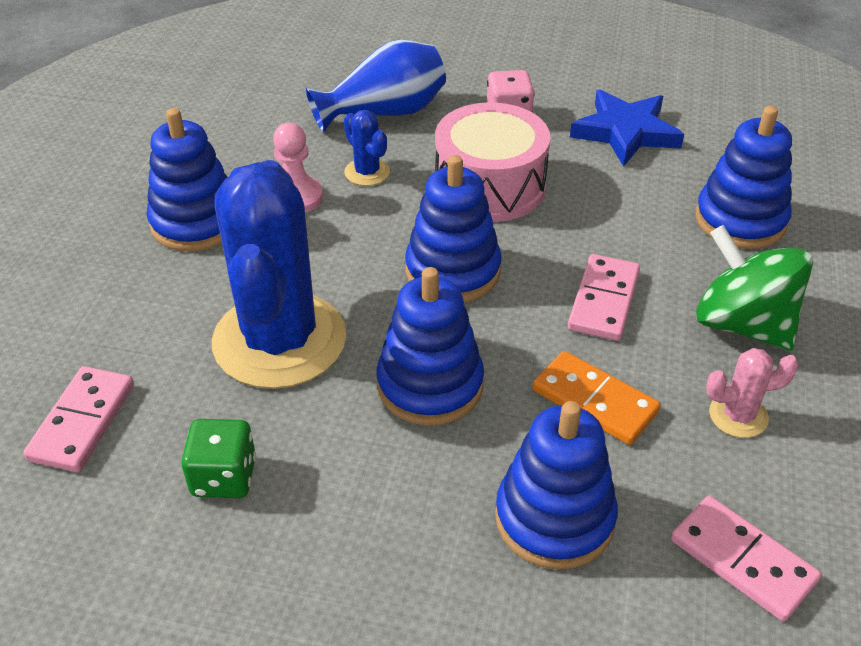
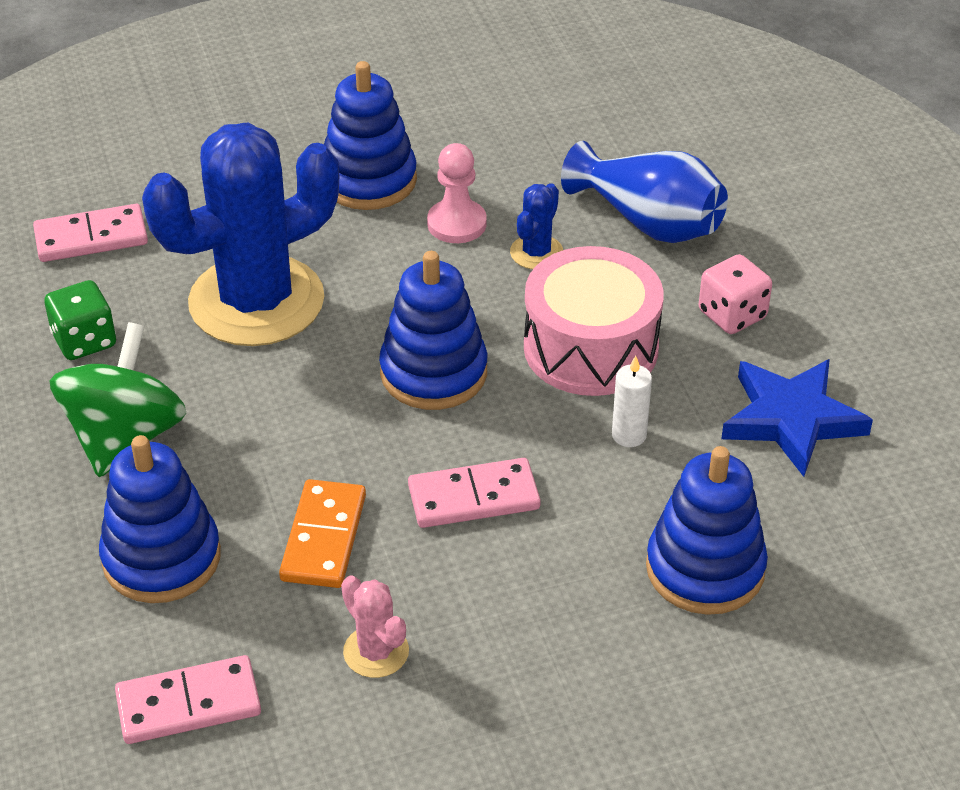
camera: 60 degrees right, 0 degrees up
(430, 385) = (267, 418): blue stacking toy -> none
(591, 203) = (629, 435): none -> white candle
(742, 324) = (519, 619): green spinning top -> green spinning top (125, 437)
(742, 561) = (188, 704): pink domino -> pink domino turned 60 degrees clockwise

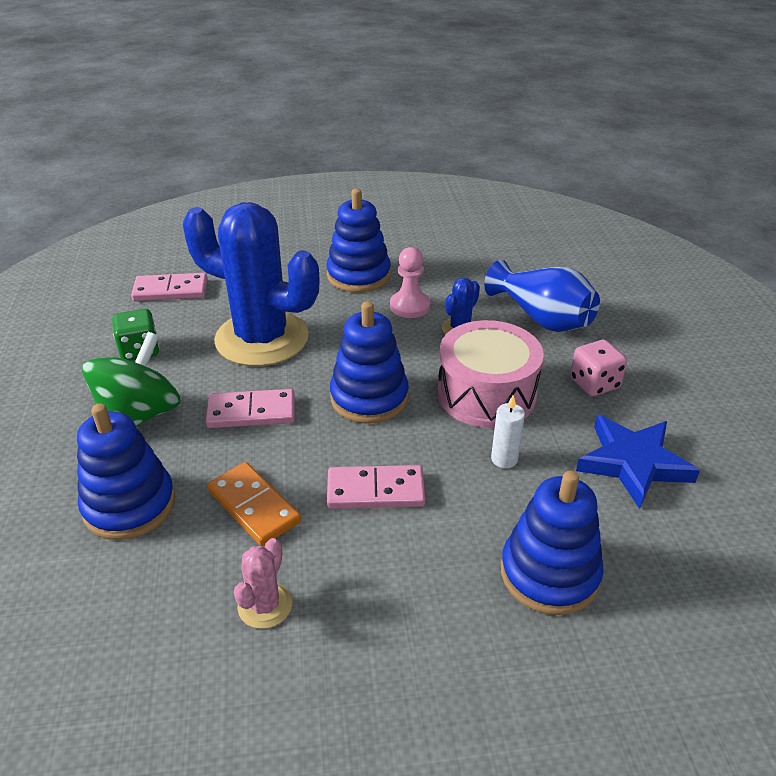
camera: 10 degrees right, 5 degrees down
(188, 704) = (102, 628): pink domino -> pink domino (251, 412)
(256, 301) = (262, 339): blue cactus -> blue cactus turned 45 degrees clockwise
(324, 538) = (254, 506): orange domino -> orange domino turned 60 degrees counterclockwise
(376, 652) = (265, 605): pink cactus -> pink cactus turned 45 degrees clockwise

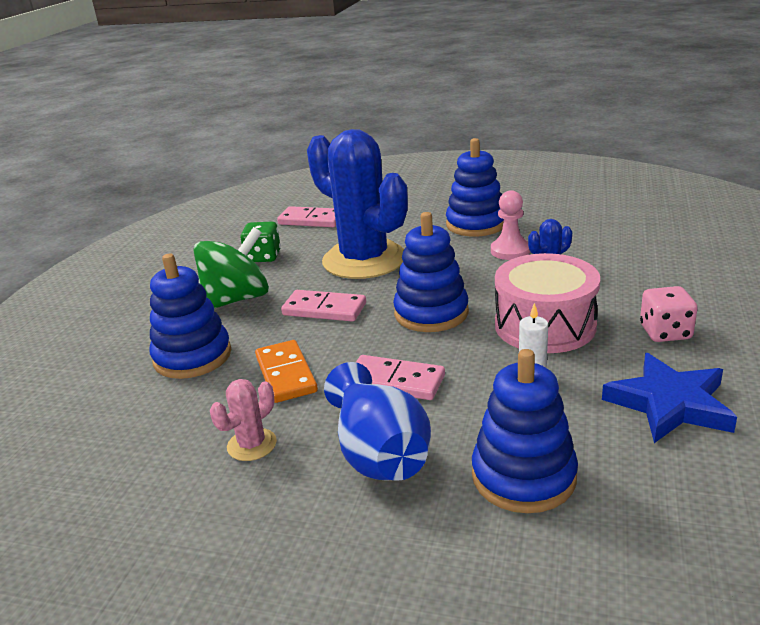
camera: 25 degrees right, 10 degrees down
(542, 318) = (639, 274): blue vase -> blue vase (379, 453)

